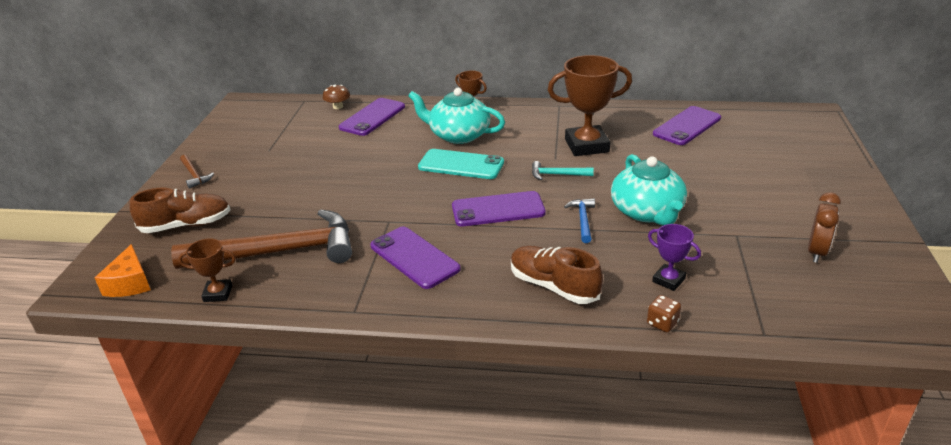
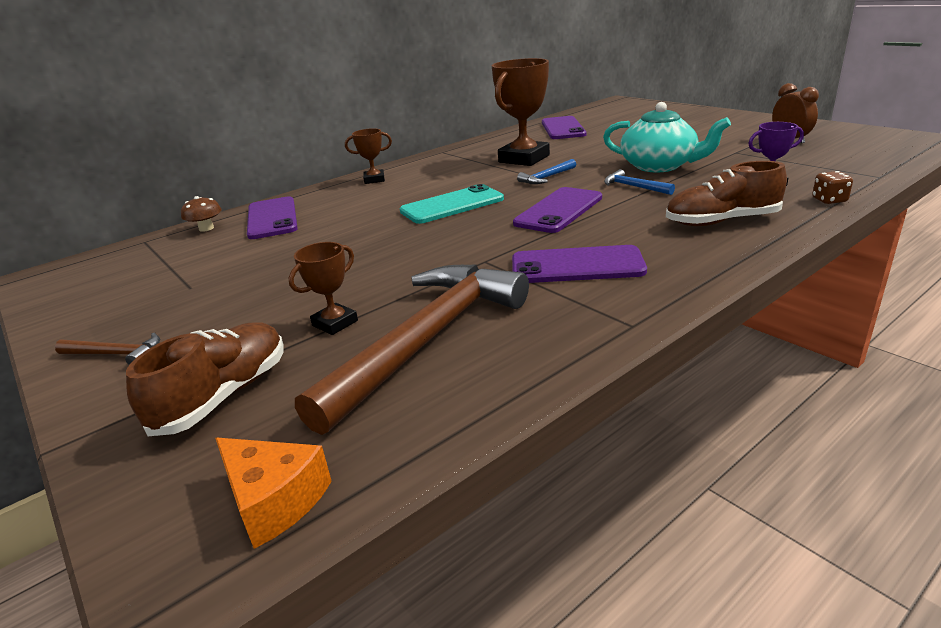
camera: 45 degrees left, 5 degrees down
(218, 293) = (446, 415): brown trophy -> brown trophy (335, 323)
(458, 135) = (399, 193): turquoise teapot -> none
(557, 174) = (547, 177): turquoise hammer -> blue hammer

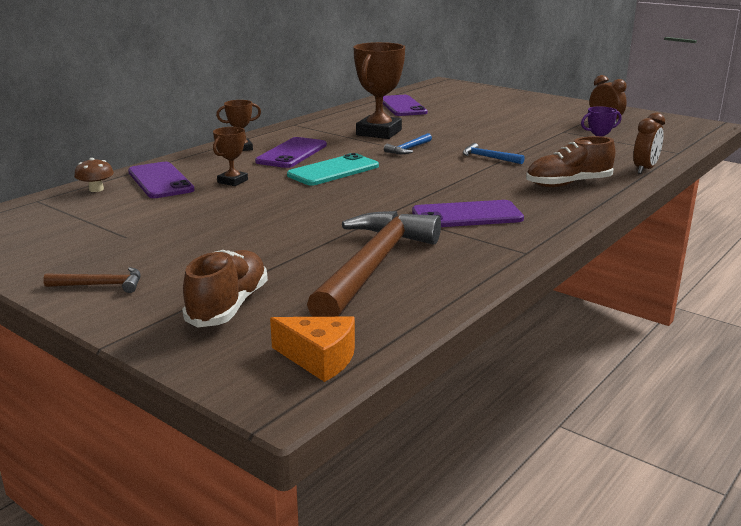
camera: 15 degrees left, 5 degrees down
(335, 323) = (287, 258): brown trophy -> brown trophy (232, 181)
(559, 210) = (432, 175): purple phone -> purple phone (292, 153)
(659, 166) = (504, 141): turquoise teapot -> none
(829, 200) = (644, 169): brown dice -> brown clock

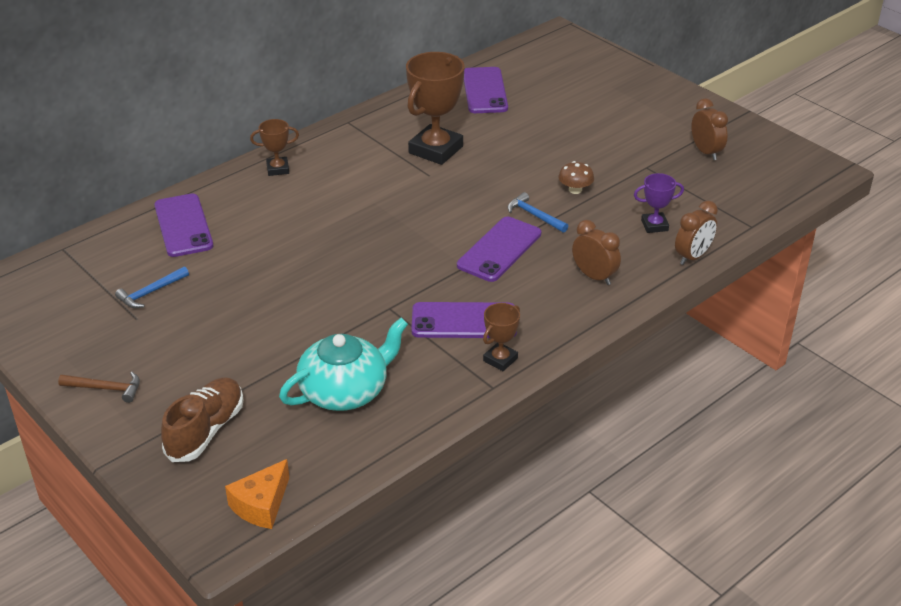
camera: 10 degrees right, 15 degrees up
(96, 189) = (120, 235): brown mushroom -> brown mushroom (575, 190)
(232, 181) = (254, 234): brown trophy -> brown trophy (500, 359)
(292, 153) = (328, 185): purple phone -> purple phone (499, 249)
(319, 359) = (261, 505): orange cheese -> orange cheese turned 90 degrees clockwise
(333, 171) = (360, 225): turquoise phone -> none
(373, 266) = (345, 390): brown hammer -> turquoise teapot
(408, 149) = (455, 189): blue hammer -> blue hammer (150, 292)
(568, 184) = (594, 276): brown shoe -> brown clock

